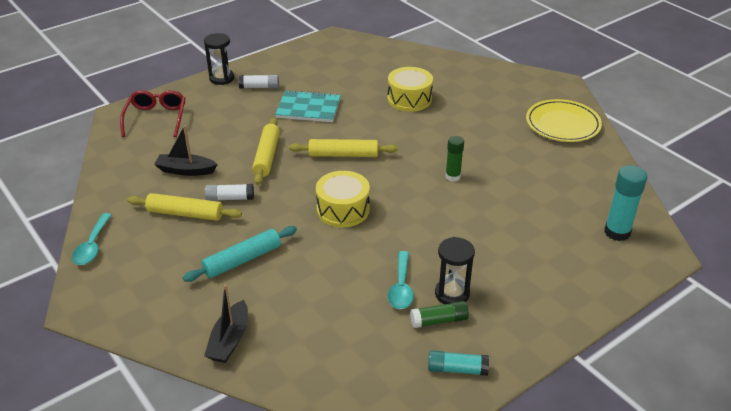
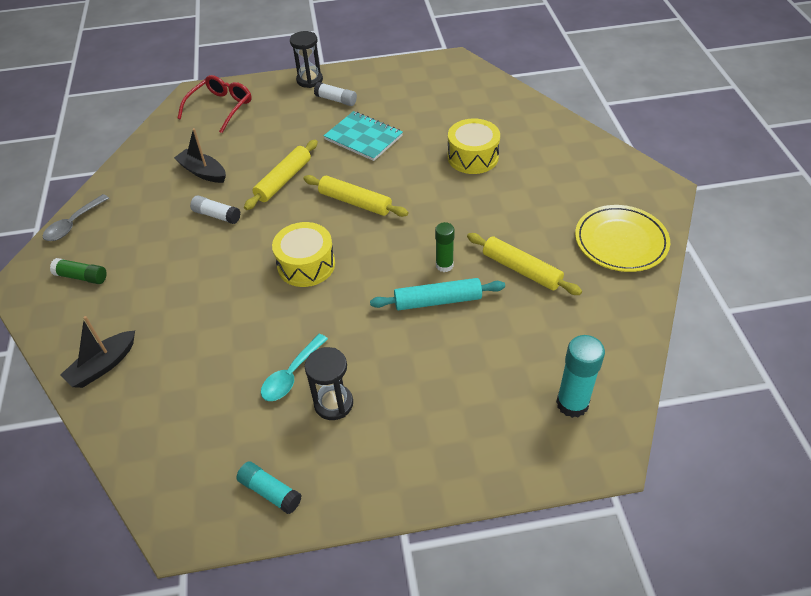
camera: 30 degrees right, 10 degrees up
(92, 246) = (73, 224): turquoise spoon -> grey spoon
(185, 214) = (168, 218): yellow rolling pin -> yellow rolling pin (521, 270)
(242, 260) = (177, 286): turquoise rolling pin -> turquoise rolling pin (437, 301)
(439, 320) = (297, 428): green glue stick -> green glue stick (82, 277)

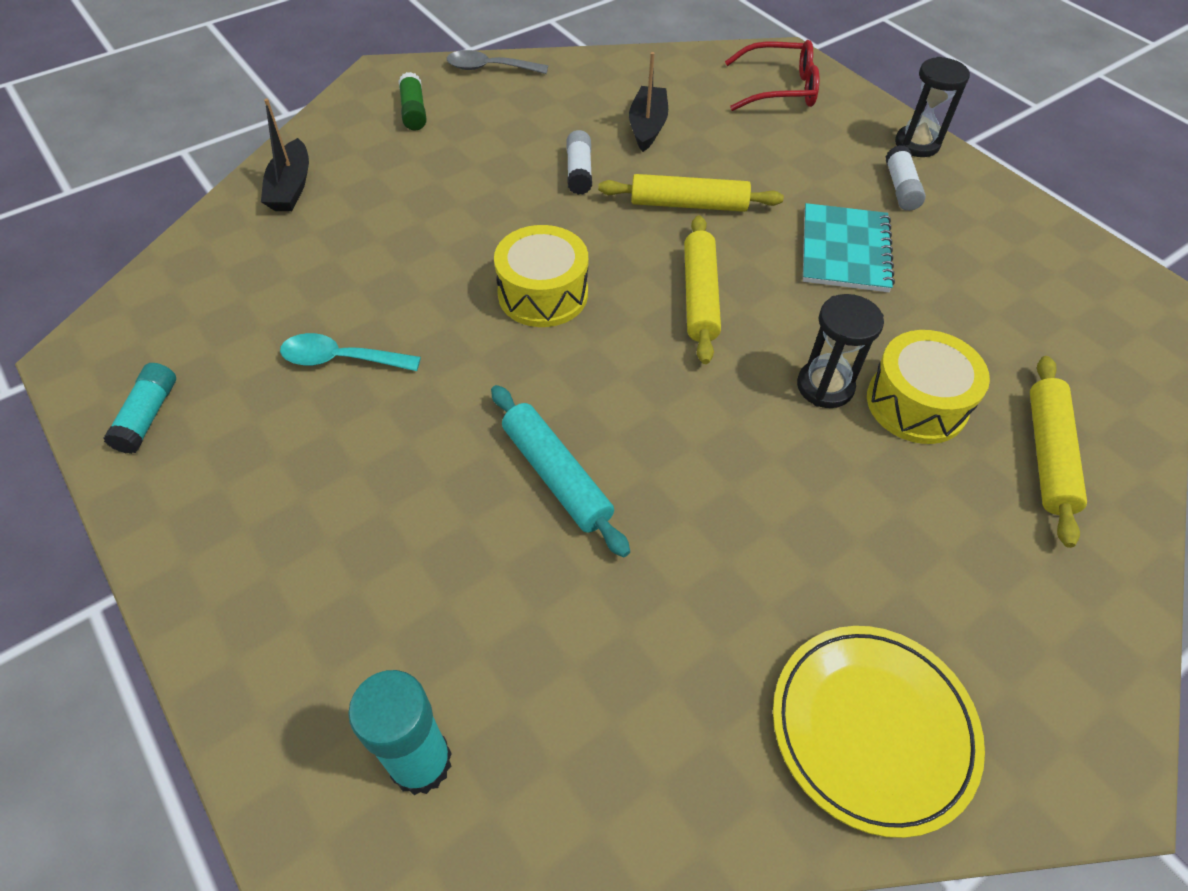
camera: 60 degrees right, 5 degrees up
(103, 366) = (291, 187): black boat -> black boat turned 105 degrees counterclockwise
(333, 403) = (308, 424): black hourglass -> black hourglass (825, 386)
(444, 265) = (636, 457): green glue stick -> none
(521, 270) = (691, 573): yellow rolling pin -> yellow rolling pin (1047, 454)

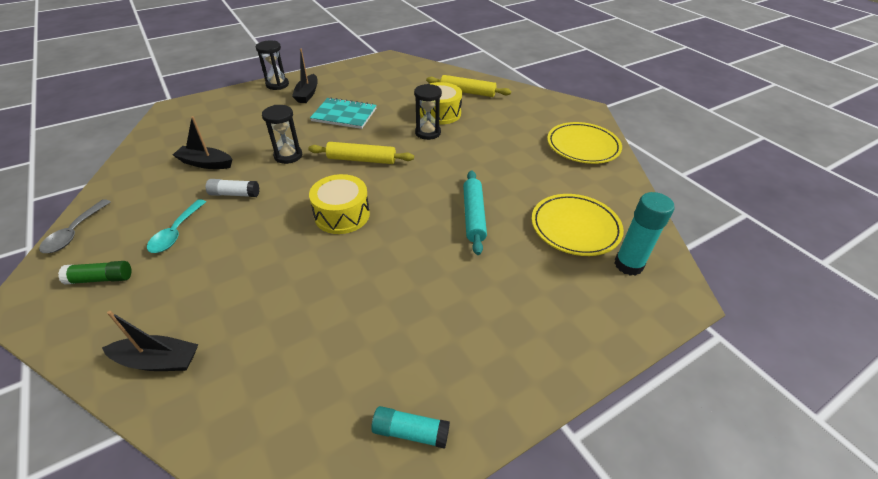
camera: 85 degrees left, 10 degrees down
(341, 359) = (375, 310): turquoise spoon -> turquoise spoon (176, 232)
(534, 664) = (575, 227): none -> yellow plate
(556, 476) = (473, 216): turquoise rolling pin -> turquoise rolling pin turned 60 degrees counterclockwise
(688, 204) = (288, 156): yellow rolling pin -> black hourglass
(780, 89) = (203, 114): red glasses -> none
(901, 188) = (307, 94): white glue stick -> black boat

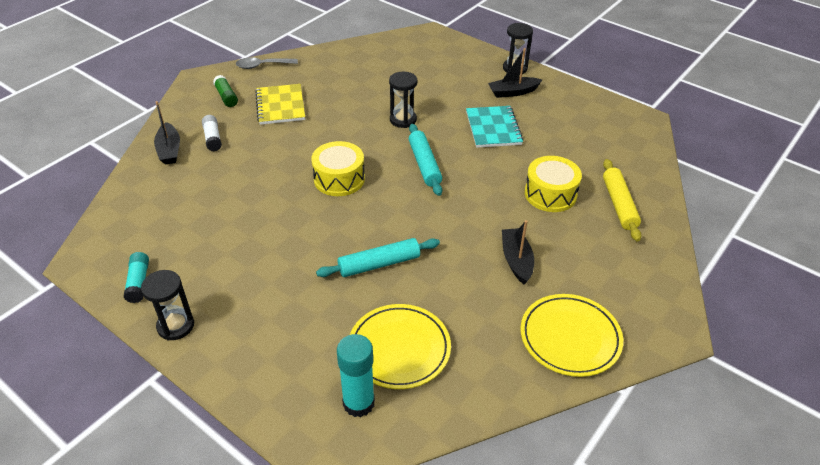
camera: 70 degrees right, 0 degrees up
(176, 232) = (280, 106): turquoise spoon -> yellow notebook
(206, 163) = (366, 83): black boat -> black boat (516, 260)
(234, 194) = (336, 113): white glue stick -> white glue stick (212, 138)
(361, 160) = (424, 164): yellow rolling pin -> turquoise rolling pin
(428, 133) = (503, 195): black hourglass -> black hourglass (176, 326)

